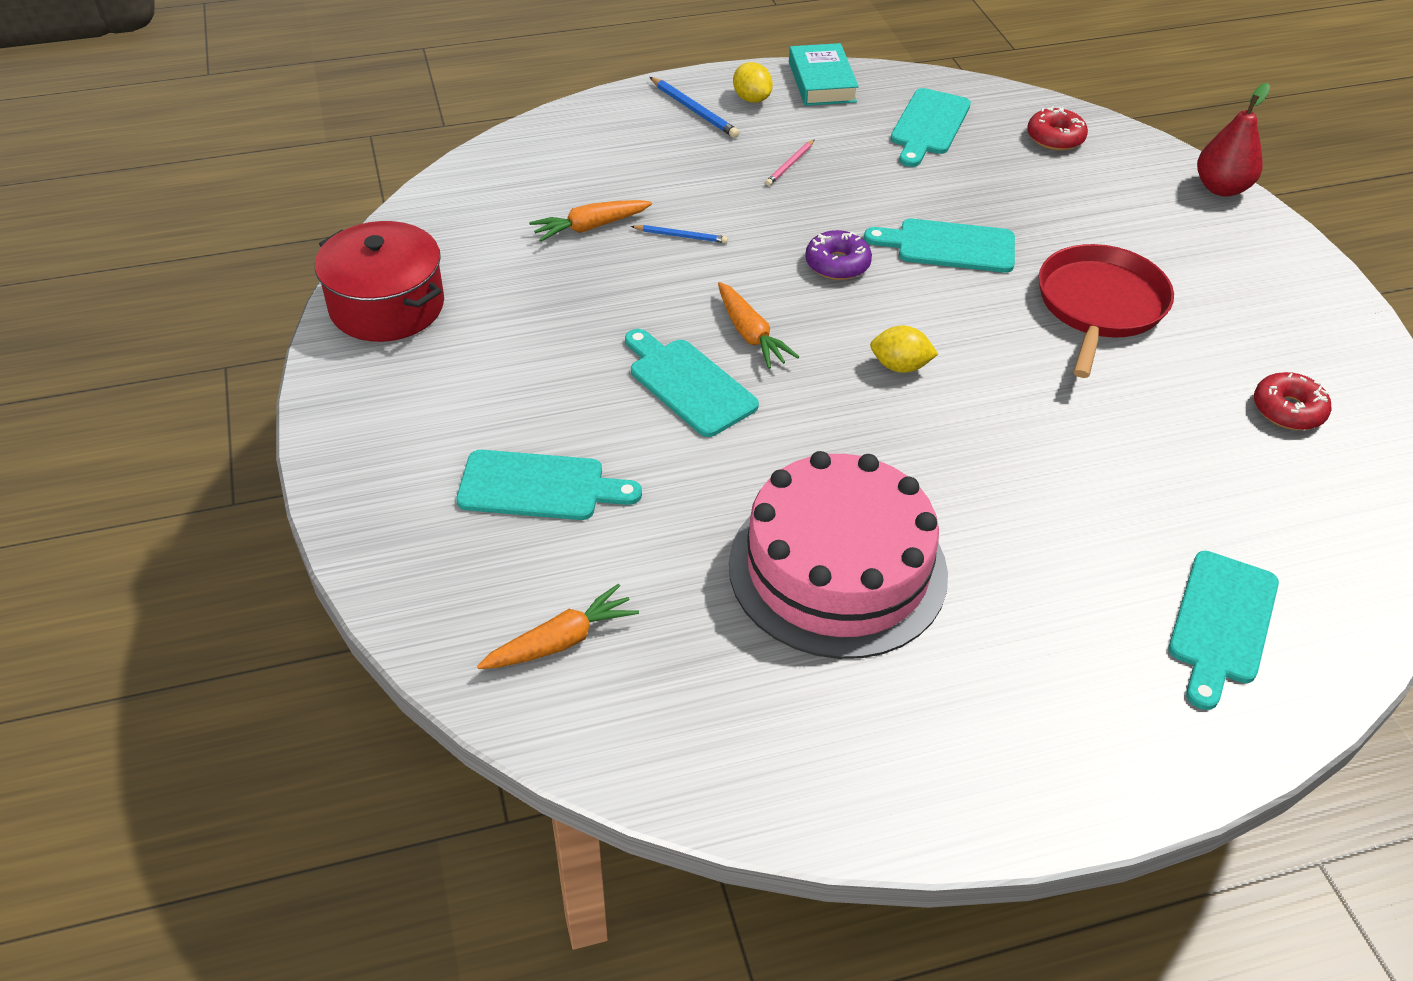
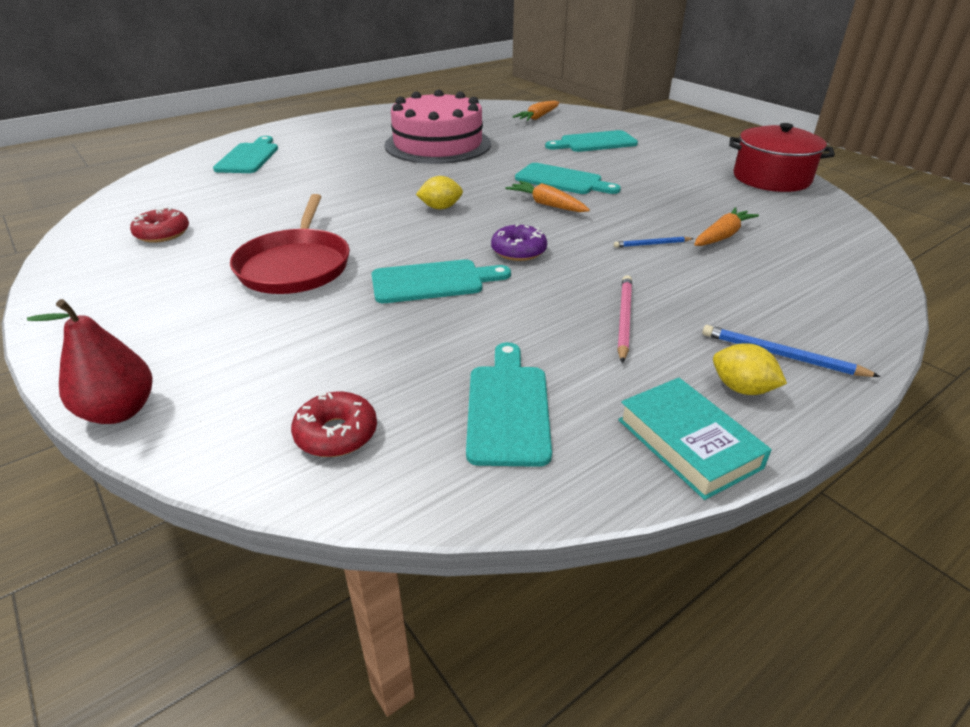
camera: 160 degrees right, 10 degrees down
(790, 165) = (623, 319): pink pencil -> pink pencil, size x1.52

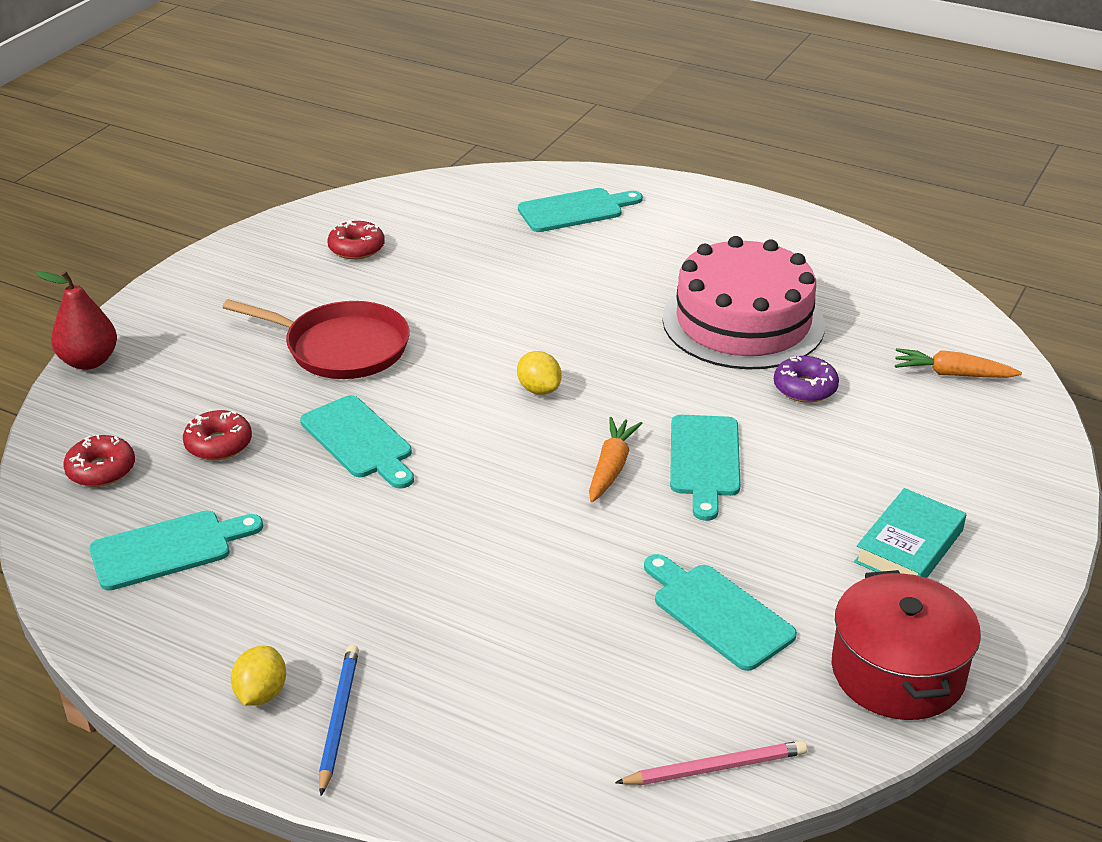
camera: 65 degrees right, 0 degrees up
(295, 265) = (341, 347): red pan -> red pan turned 135 degrees counterclockwise
(368, 350) = (218, 444): none -> red donut
(518, 251) = (465, 478): purple donut -> purple donut (805, 388)
(594, 142) = (889, 456): turquoise cutting board -> turquoise cutting board (718, 613)
(623, 319) = (354, 589): pink pencil -> pink pencil (715, 767)
(652, 244) = (553, 579): blue pencil -> none
(688, 443) = (160, 667): turquoise book -> turquoise book (909, 546)
(722, 236) = (623, 640): orange carrot -> none

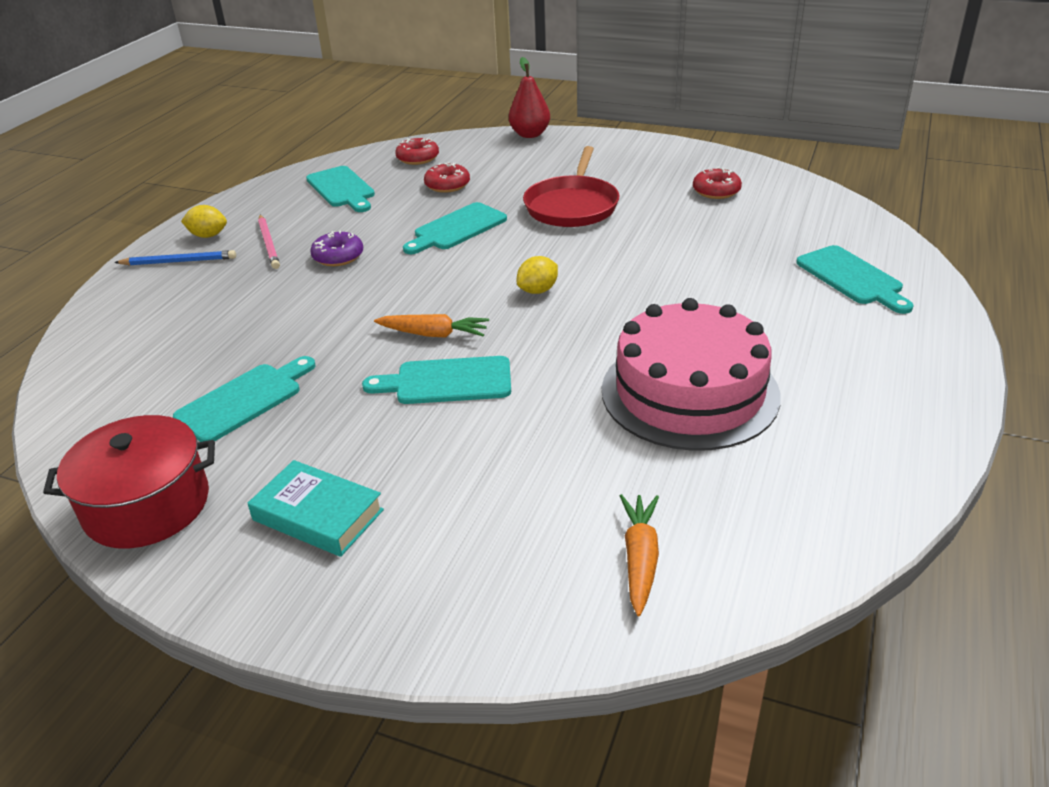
camera: 85 degrees right, 0 degrees up
(715, 767) = (79, 408): pink pencil -> pink pencil (269, 244)
(805, 388) = (578, 438): purple donut -> purple donut (338, 256)

